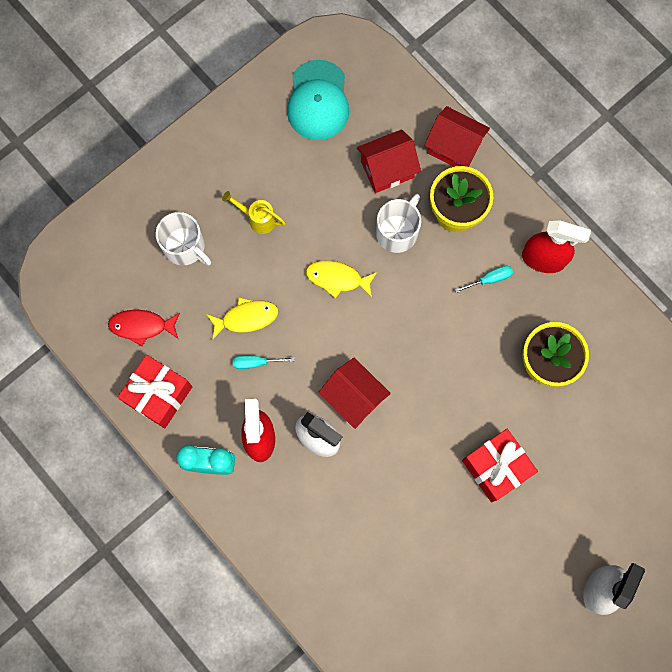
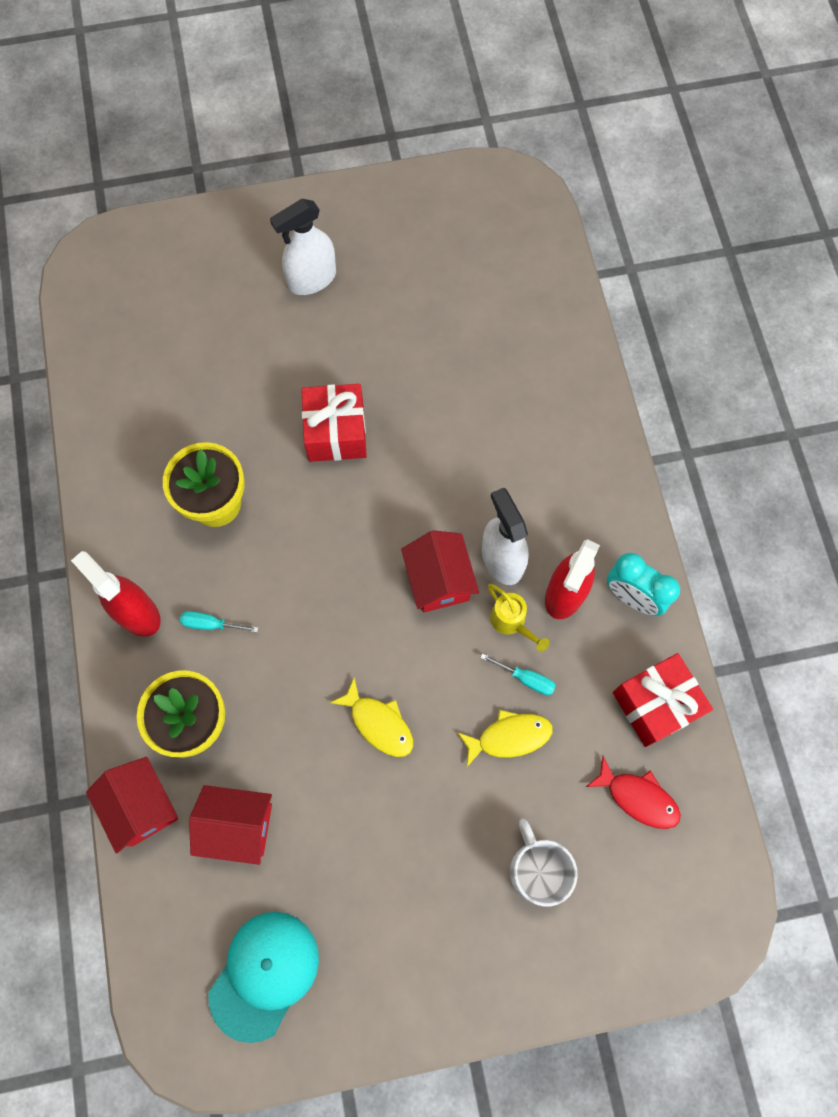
camera: 150 degrees left, 5 degrees down
(246, 318) = (509, 737): yellow fish -> yellow fish turned 150 degrees clockwise
(258, 219) = (429, 854): yellow watering can -> yellow watering can (511, 622)
(397, 232) = (276, 739): white mug -> none

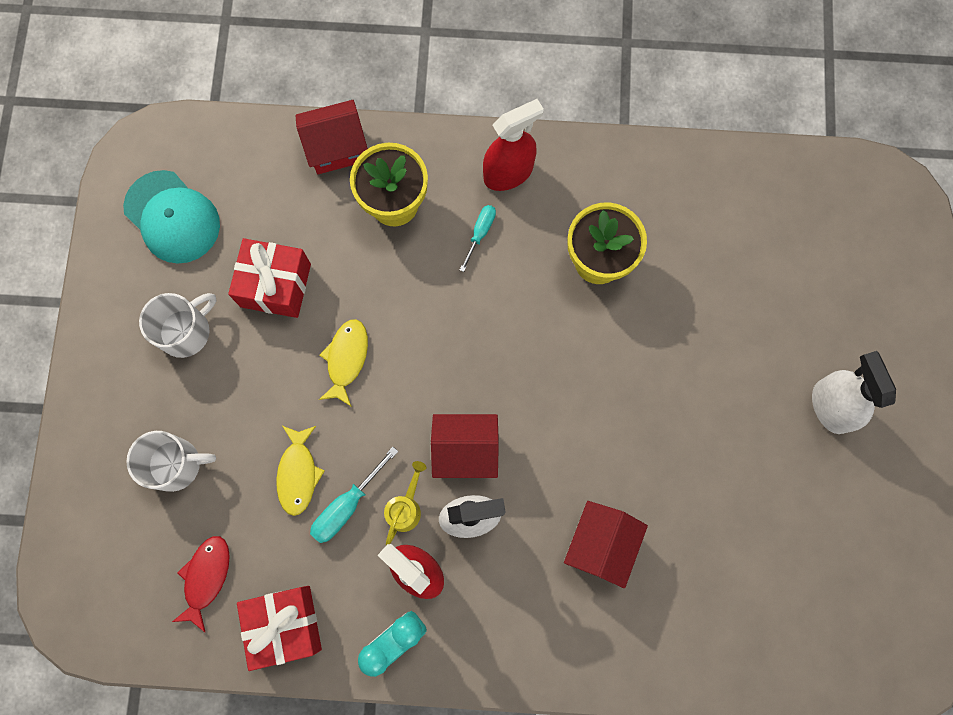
camera: 105 degrees right, 5 degrees up
(238, 825) = (296, 221): red house -> red house (600, 544)
(336, 432) = (646, 389): red gift -> red gift (275, 285)
(379, 723) = (346, 359): yellow fish -> yellow fish turned 135 degrees clockwise
(393, 910) = (186, 331): none -> white mug
(511, 622) = (405, 508): yellow watering can -> yellow watering can turned 135 degrees clockwise
(525, 679) = (347, 505): turquoise screwdriver -> turquoise screwdriver, size x1.50
(638, 797) = (206, 577): red fish -> red fish turned 150 degrees clockwise

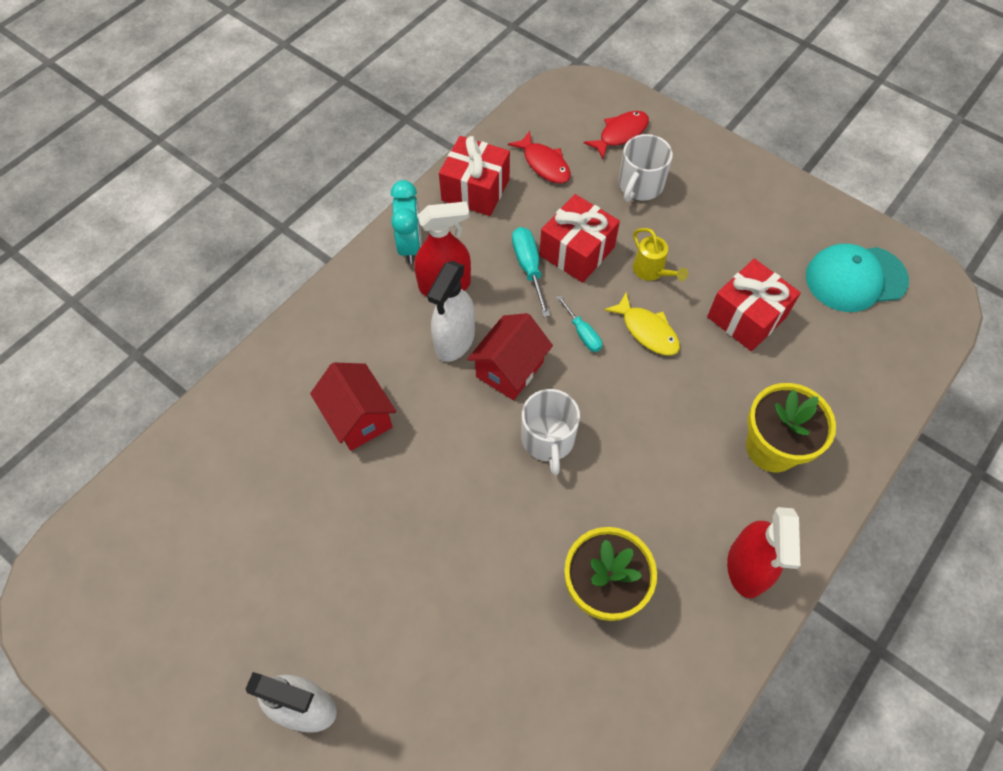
camera: 125 degrees right, 15 degrees down
(115, 525) = (620, 134): none -> red fish
(186, 331) = (744, 240): white mug -> white mug (548, 439)
(298, 474) = (577, 251): yellow fish -> red gift
(336, 148) = (858, 433): red house -> none
(405, 508) = (497, 303): yellow watering can -> yellow watering can (651, 271)
(480, 233) = (697, 501): turquoise screwdriver -> turquoise screwdriver (582, 333)

